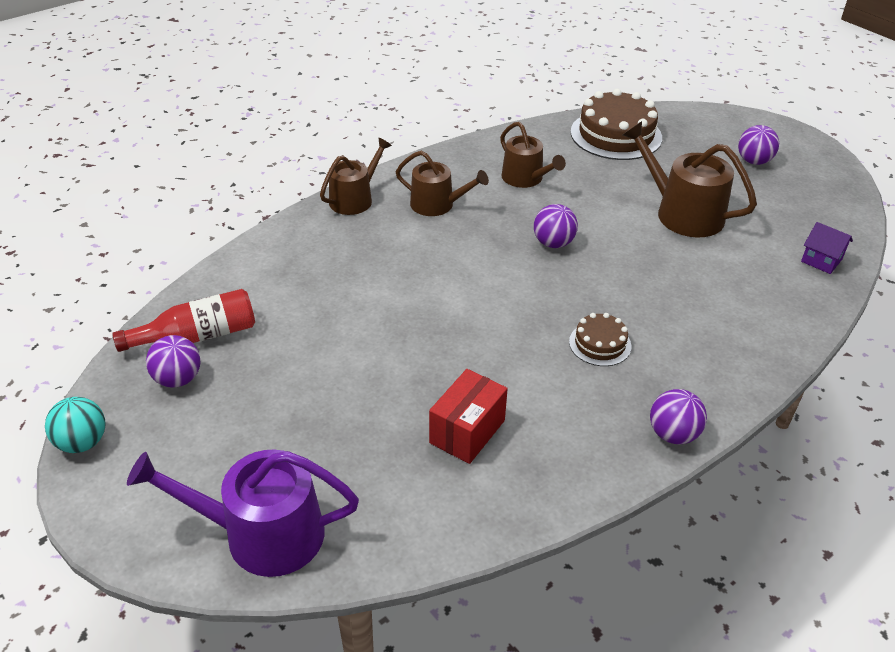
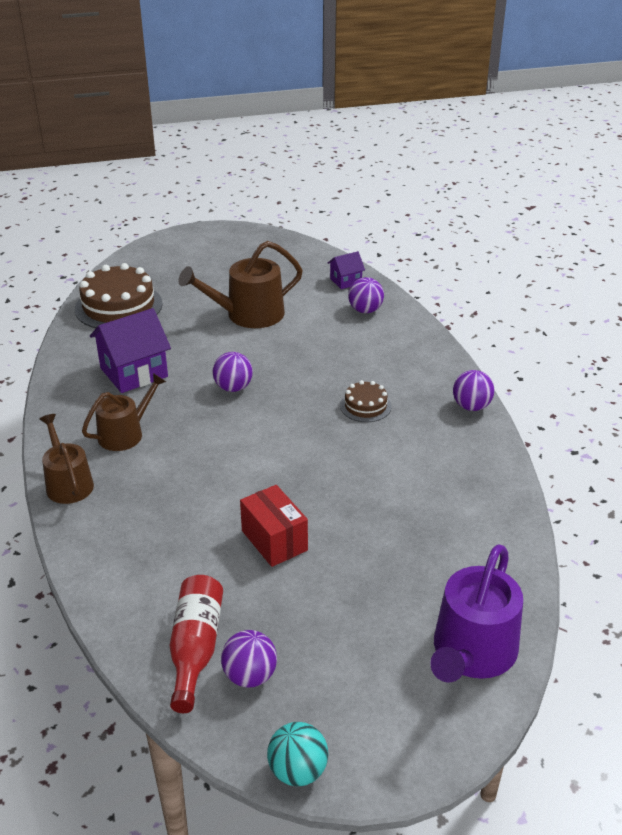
camera: 65 degrees left, 5 degrees down
(467, 431) = (419, 503): red box -> red box (274, 540)
(525, 178) = (134, 372): brown watering can -> purple house
(753, 161) = (215, 261): purple ball -> purple ball (365, 310)

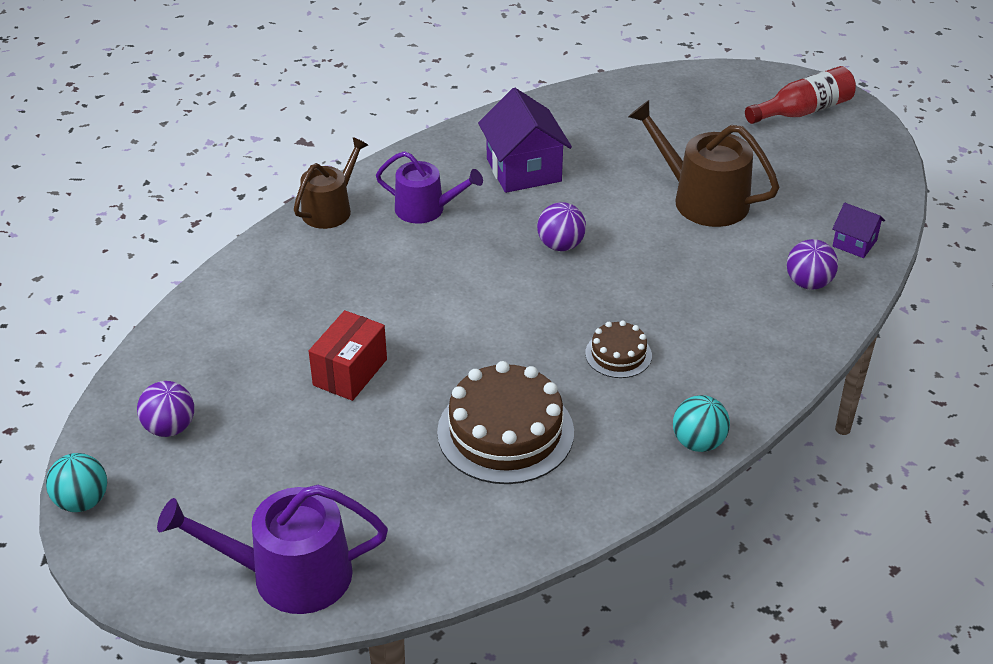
camera: 60 degrees right, 5 degrees up
(118, 306) = (623, 108): brown cake -> brown cake (505, 432)
(125, 434) = (426, 209): brown watering can -> purple watering can
(134, 372) = (523, 170): purple house -> purple house turned 45 degrees clockwise
(195, 648) = (181, 380): red bottle -> red bottle (803, 111)
(471, 406) = (698, 442): purple ball -> turquoise ball

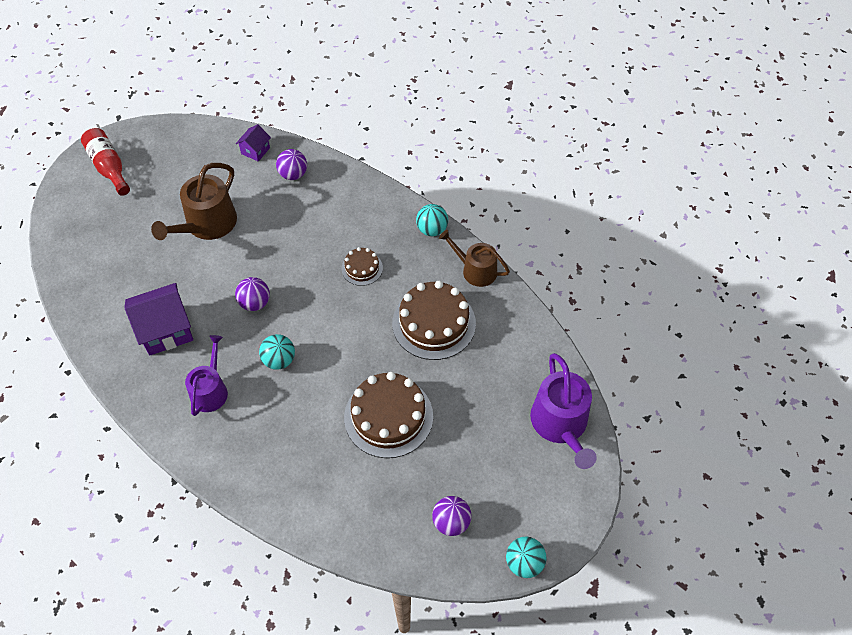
camera: 95 degrees left, 15 degrees up
(330, 209) = (207, 457): brown watering can -> brown watering can (475, 270)
(350, 372) = (388, 416): red box -> brown cake
(462, 268) = (279, 360): none -> turquoise ball

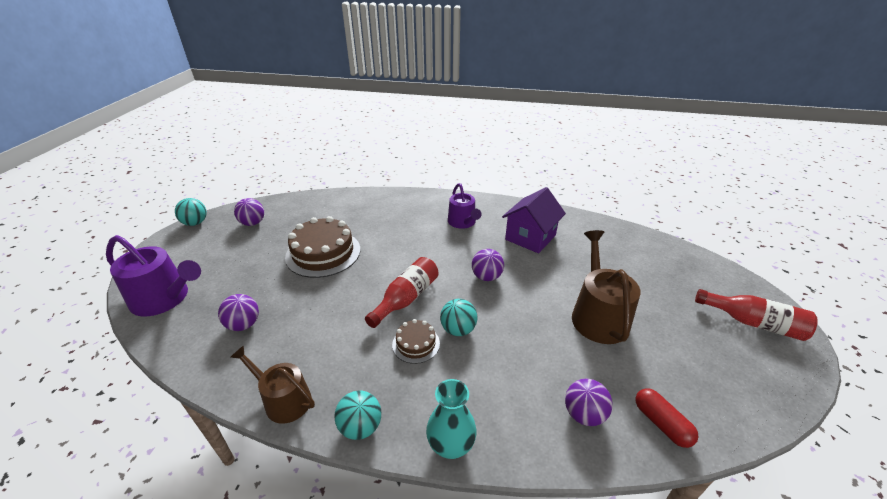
camera: 150 degrees right, 20 degrees down
(255, 151) = (661, 423): purple house -> red capsule
(279, 360) = (431, 252): turquoise ball -> turquoise ball (458, 329)
(341, 314) = (406, 298): none -> red bottle
(384, 196) = (451, 445): none -> turquoise vase
(434, 323) = (313, 326): brown cake -> none
(475, 270) = (283, 400): brown watering can -> brown watering can turned 150 degrees counterclockwise
(491, 353) = (244, 324): none -> purple ball
(561, 424) = (165, 298): purple watering can -> purple watering can turned 150 degrees clockwise

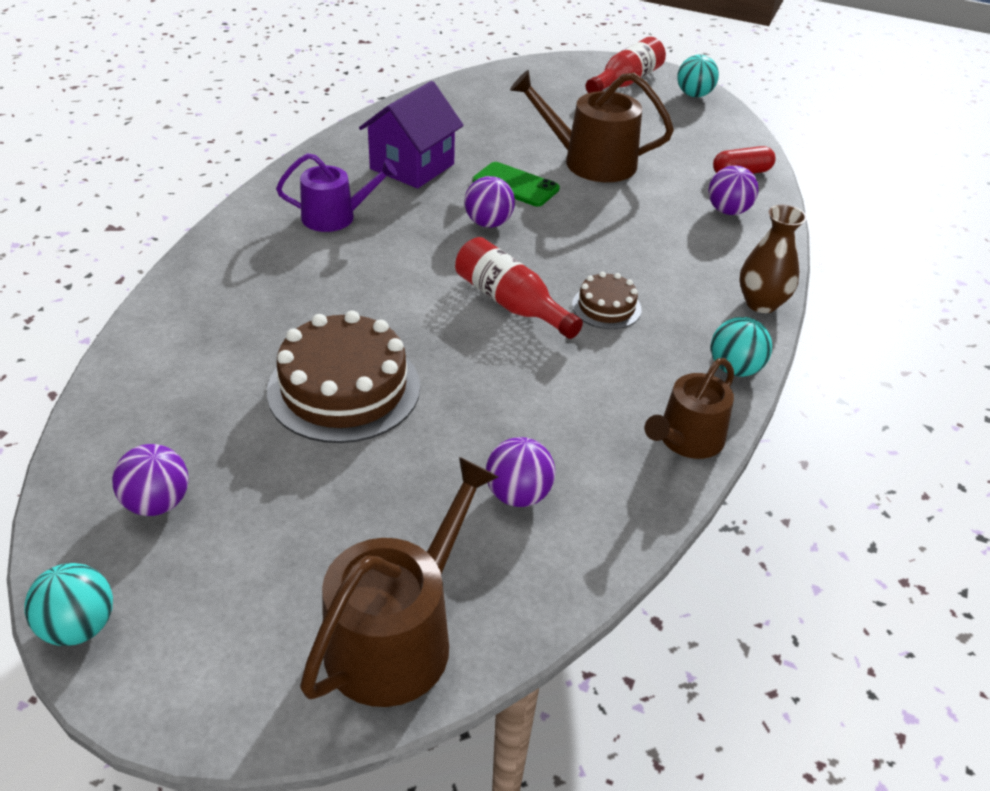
camera: 80 degrees left, 5 degrees up
(165, 298) = (398, 635): purple watering can -> brown watering can
(451, 445) = (761, 303): turquoise vase -> brown vase
(458, 329) = (588, 267): turquoise ball -> turquoise ball (694, 95)
(530, 237) = (412, 166): purple house -> purple house turned 75 degrees clockwise
(539, 282) = (515, 185): none -> green phone

